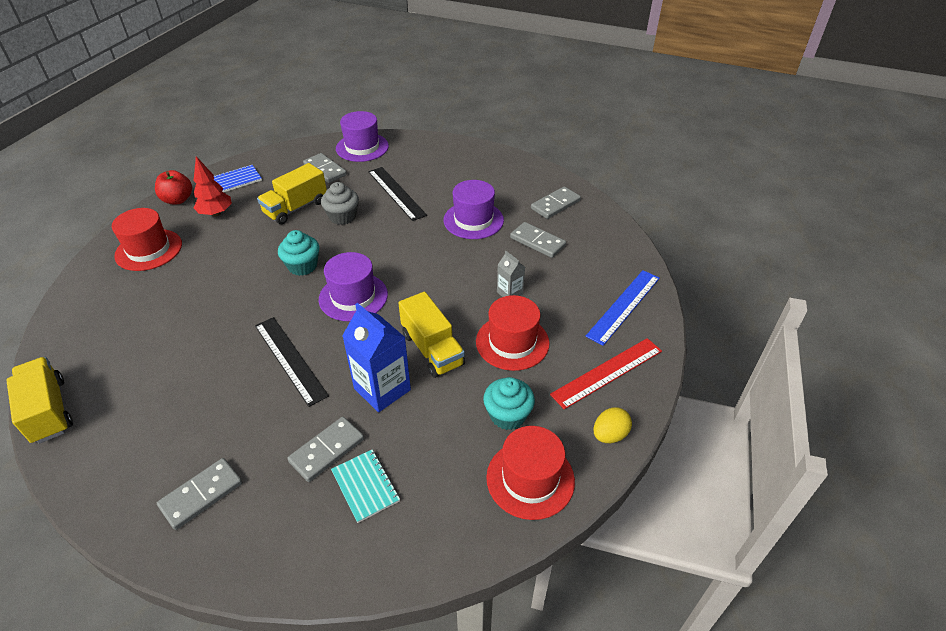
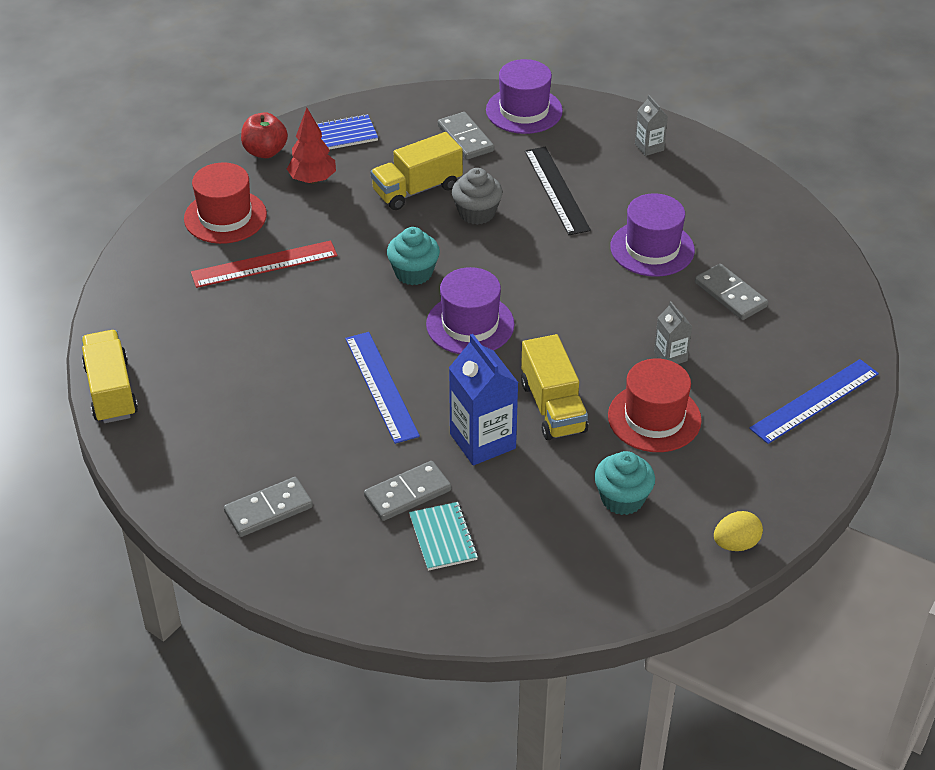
camera: 15 degrees right, 0 degrees up
(290, 359) = (381, 386): black ruler -> blue ruler
(452, 157) = (649, 147): none -> grey carton
(530, 479) = (627, 569): red hat -> none
(555, 204) = (774, 245): grey domino -> none
(607, 372) = (760, 476): red ruler -> red ruler (264, 264)

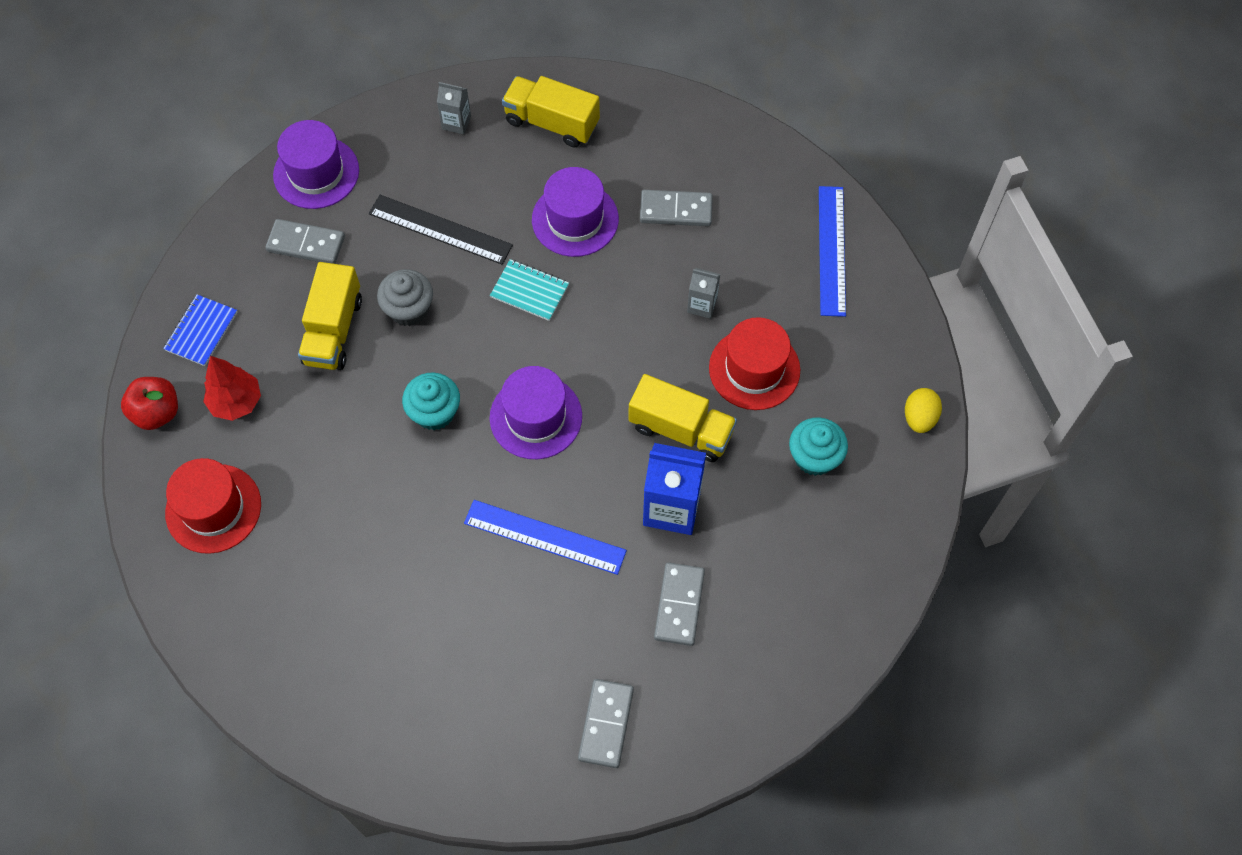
camera: 50 degrees left, 20 degrees up
(111, 391) = (352, 759): yellow truck -> yellow truck (552, 123)
(264, 264) = (309, 521): red ruler -> none
(443, 538) = (746, 614): turquoise notebook -> turquoise notebook (529, 291)

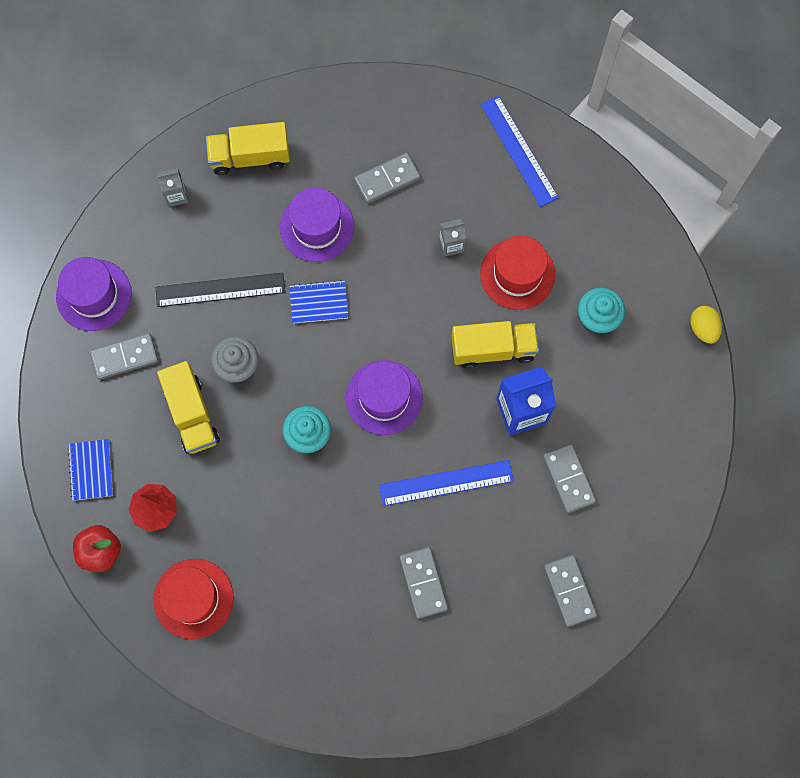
camera: 30 degrees left, 10 degrees up
(455, 625) = (423, 583): none -> grey domino
(529, 291) = (319, 303): turquoise notebook -> blue notebook
(919, 418) = (652, 248): yellow egg -> yellow egg (703, 328)

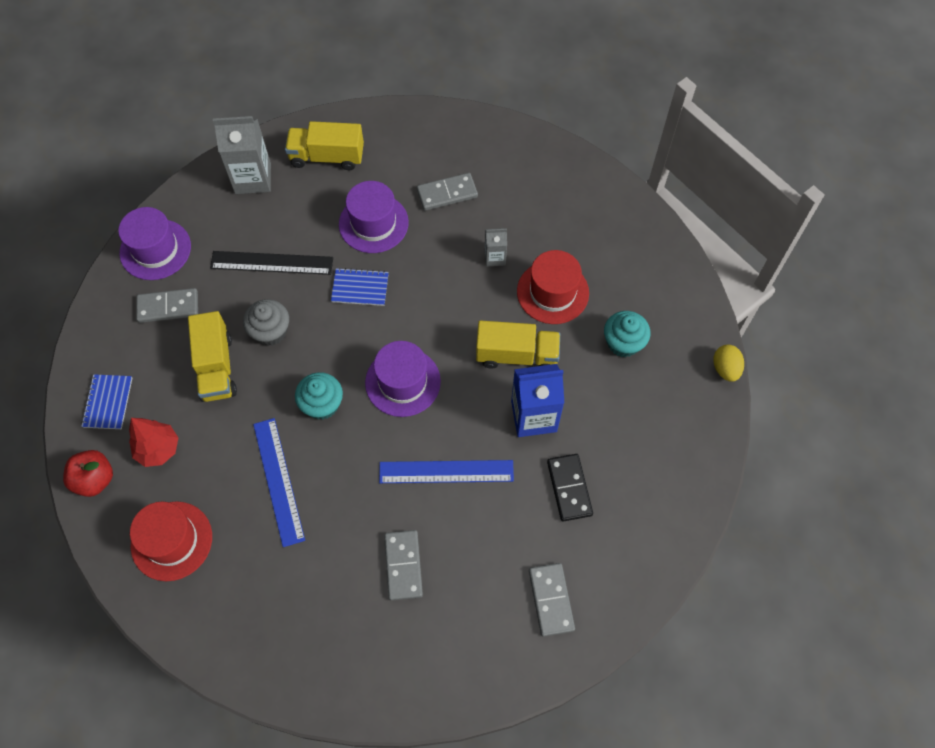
camera: 10 degrees right, 10 degrees down
(176, 195) = (253, 178): grey carton -> grey carton, size x1.88
(519, 151) = (573, 188): blue ruler -> blue ruler (278, 481)
(568, 478) = (569, 488): grey domino -> black domino

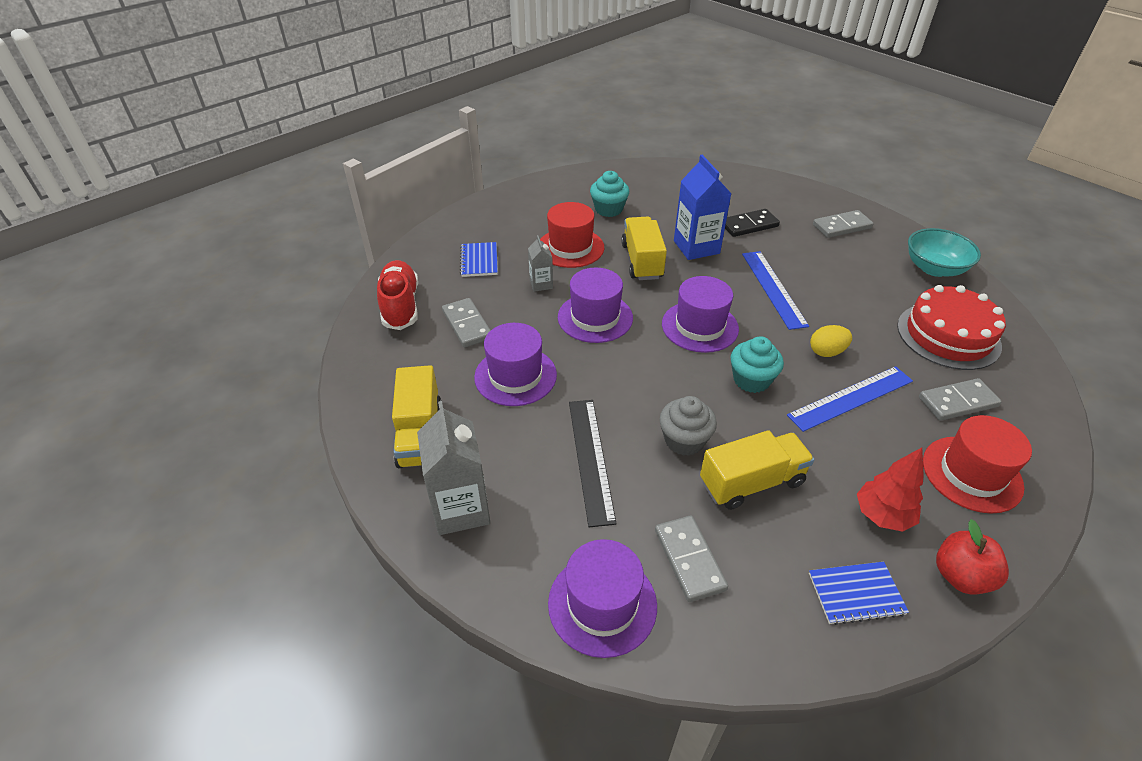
camera: 100 degrees left, 20 degrees down
(334, 620) = (948, 335): none -> red cake
(360, 288) = (603, 373): blue notebook -> blue notebook (479, 261)
(403, 565) = (871, 302): grey domino -> grey domino (957, 402)
(435, 295) = (595, 317): none -> purple hat
(447, 671) = (934, 268): none -> turquoise bowl
(484, 145) = (400, 305): none -> red shoe
(725, 369) = (614, 166): yellow egg -> yellow egg (826, 352)

